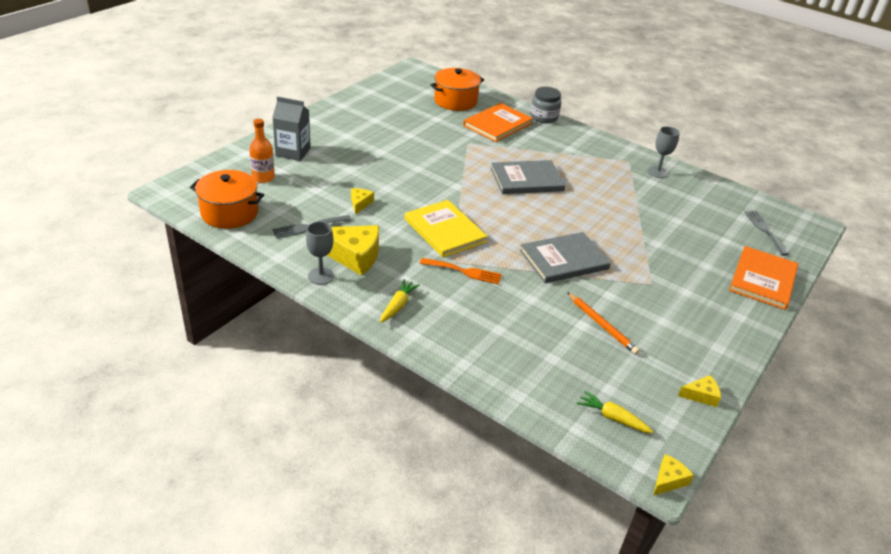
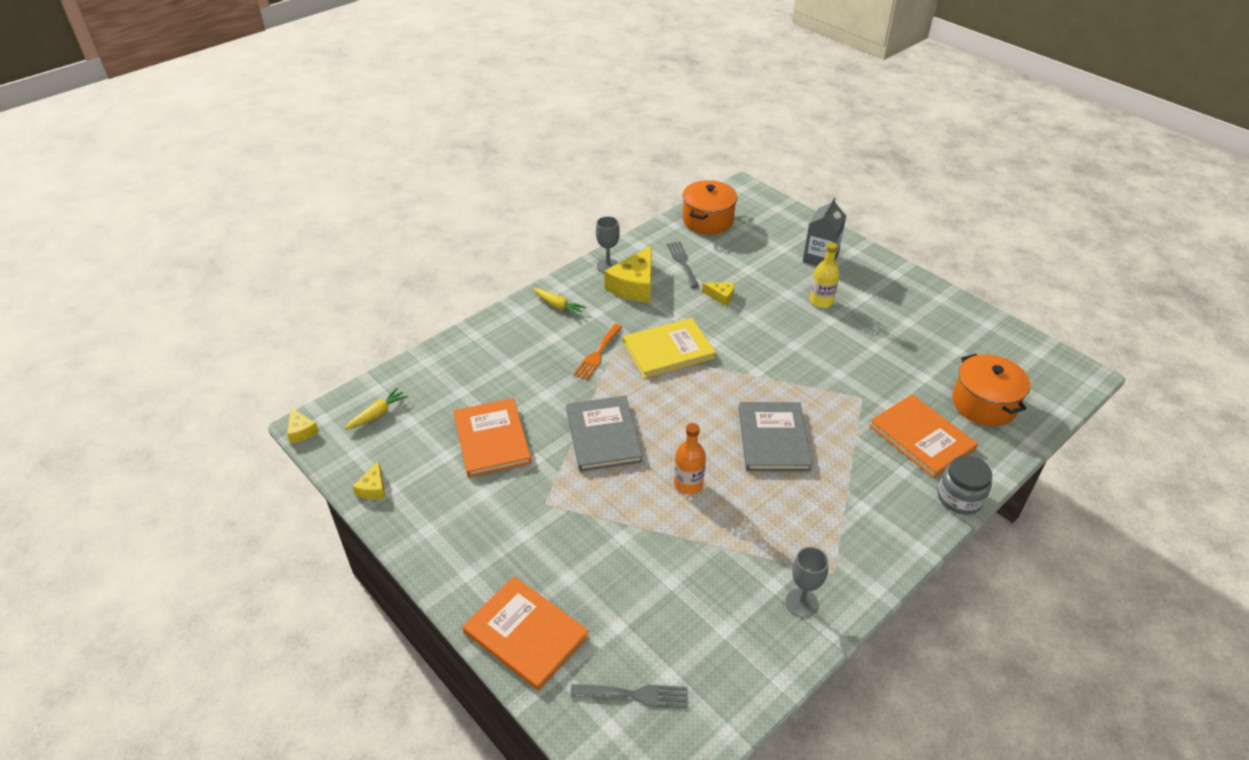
camera: 105 degrees right, 5 degrees up
(263, 177) = (768, 239): orange bottle -> orange bottle (688, 484)
(356, 154) = (821, 301): none -> yellow bottle
(602, 325) = (492, 439): orange pencil -> orange book

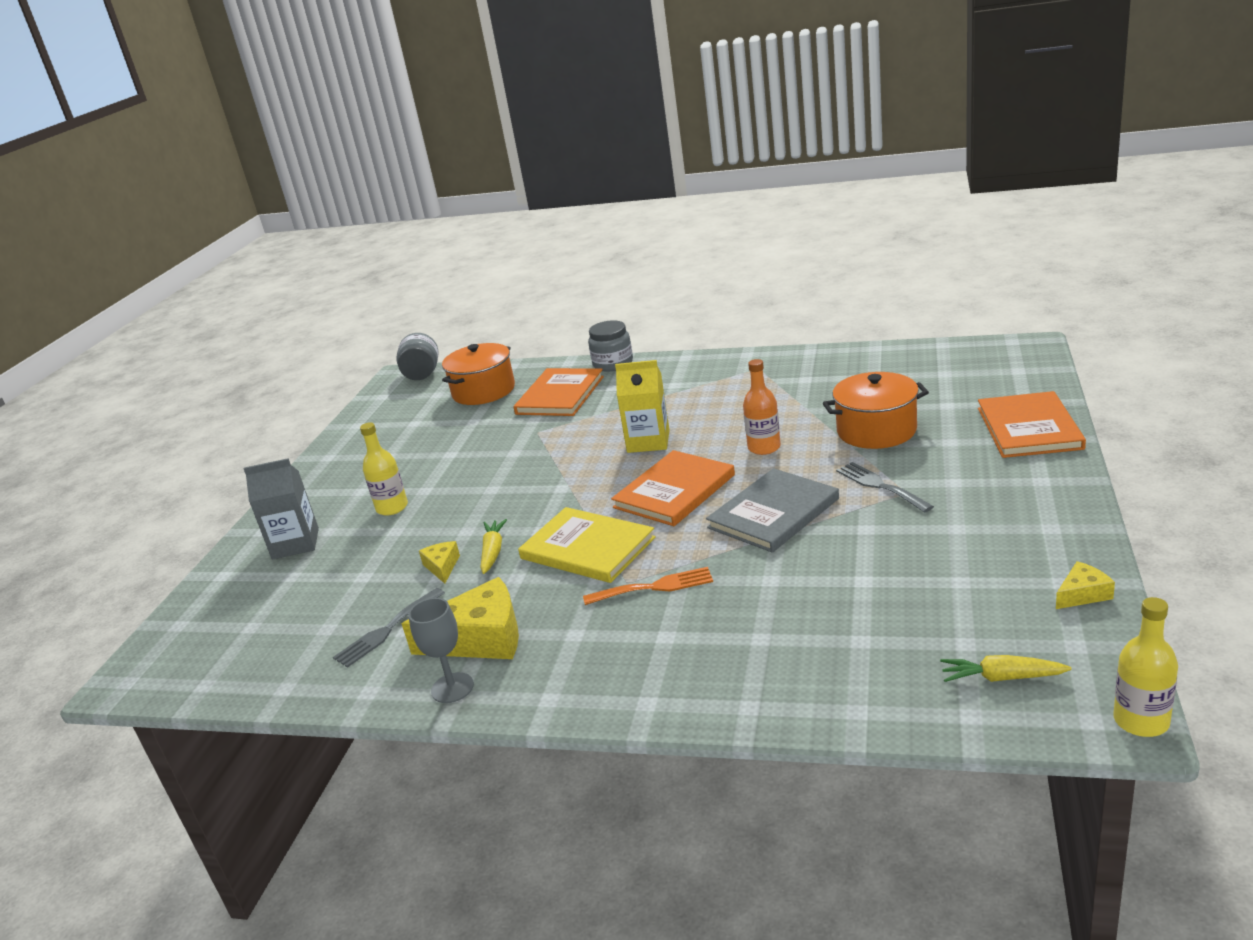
camera: 120 degrees left, 15 degrees down
(301, 431) = (1141, 721): yellow cheese -> yellow bottle
(492, 439) = (888, 569): orange book -> orange book (674, 491)
(558, 306) = (595, 674): yellow carrot -> yellow carrot (493, 552)
(635, 695) = (981, 375): grey fork -> grey fork (879, 486)
(708, 220) = (250, 665): orange pot -> orange pot (876, 430)
(773, 438) = (648, 441): grey book -> yellow carton
(801, 603) = (803, 366): grey goblet -> none
(1069, 387) = (422, 374): none -> grey jar

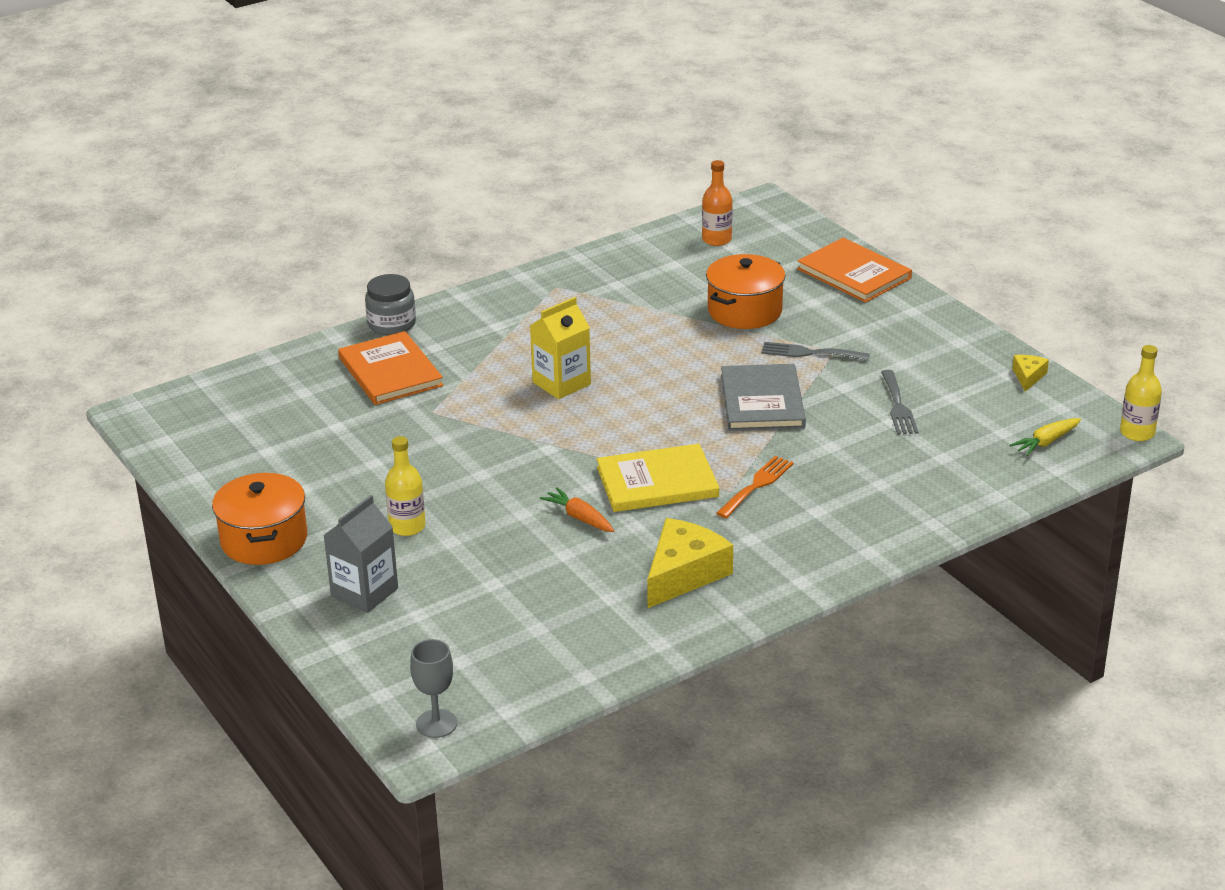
camera: 50 degrees left, 5 degrees up
(386, 630) = (595, 605): grey fork -> grey fork (898, 406)
(422, 374) = (168, 402): grey jar -> none
(442, 567) = (554, 546): yellow cheese -> none
(452, 688) = (721, 610): grey goblet -> grey goblet (436, 724)
(483, 391) = (289, 395): orange pot -> orange pot (264, 540)
(493, 552) = (579, 517): yellow carrot -> orange carrot
(674, 491) = (655, 414): orange book -> none
(764, 448) = (674, 354): orange bottle -> orange bottle (716, 239)

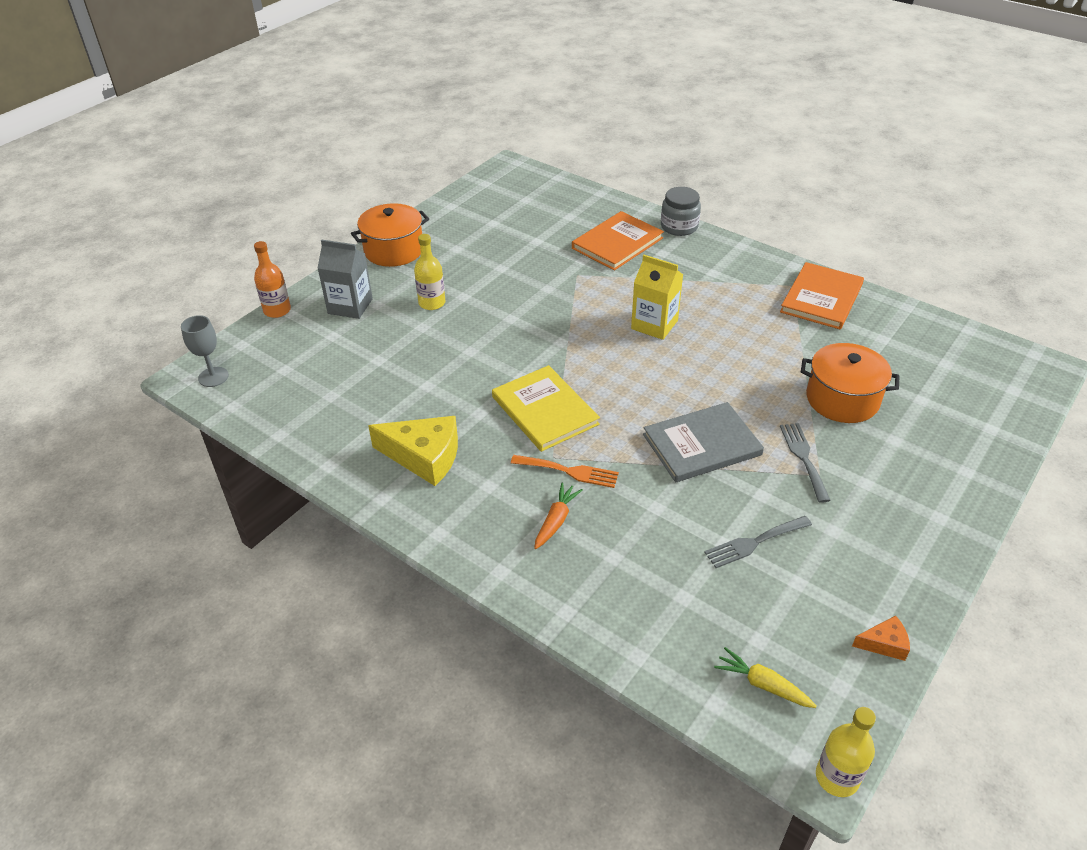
camera: 70 degrees right, 10 degrees up
(579, 517) = (477, 381): orange carrot -> orange carrot (556, 521)
(716, 239) = (948, 353): orange bottle -> orange bottle (277, 310)
(853, 273) = (972, 458): orange book -> orange book (821, 298)
(1028, 377) = (884, 644): yellow cheese -> orange cheese

